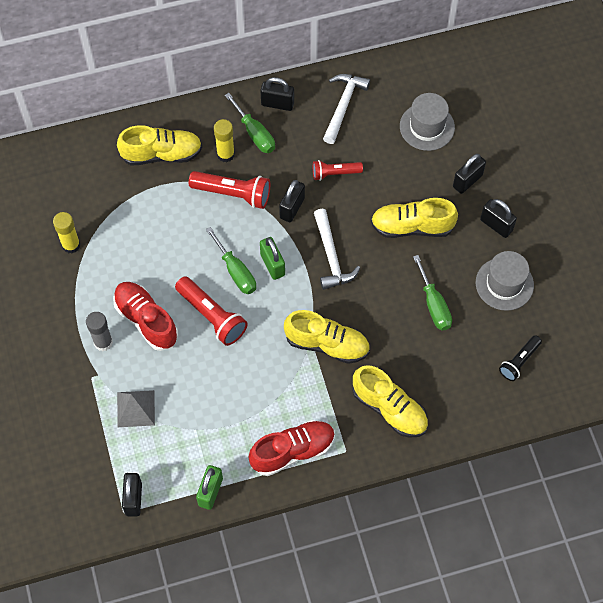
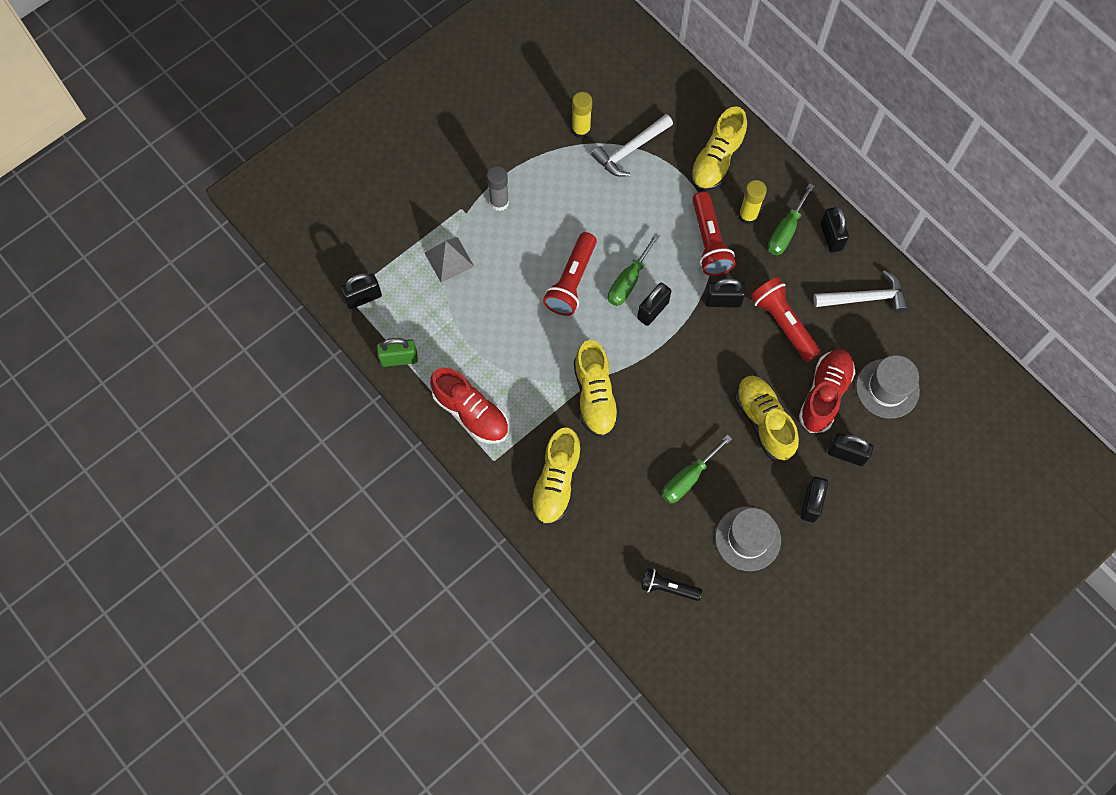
camera: 65 degrees right, 5 degrees up
(146, 320) = (539, 227): red shoe -> red shoe (824, 394)
(162, 154) = (716, 160): yellow shoe -> yellow shoe turned 60 degrees clockwise
(272, 264) = (653, 310): green padlock -> black padlock
(331, 256) = (690, 359): white hammer -> white hammer (630, 150)
(335, 173) = (783, 323): red flashlight -> red flashlight, size x1.60

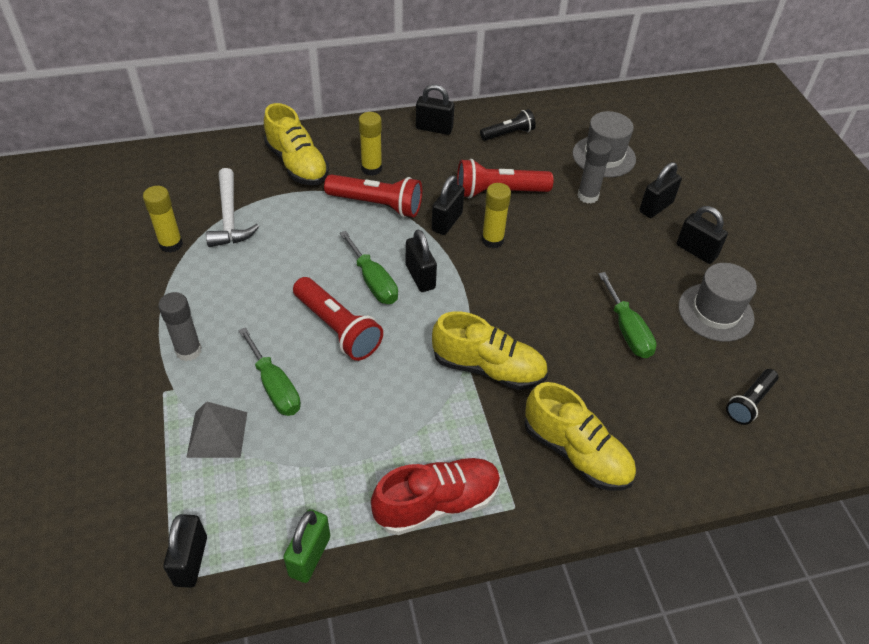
camera: 65 degrees left, 20 degrees down
(724, 343) = (492, 240): none -> yellow glue stick
(764, 421) = (593, 247): yellow shoe -> none
(785, 231) = (407, 152): green screwdriver -> green screwdriver (275, 387)
(824, 394) = (588, 196): red shoe -> grey glue stick
(865, 298) = (508, 134): white hammer -> black flashlight

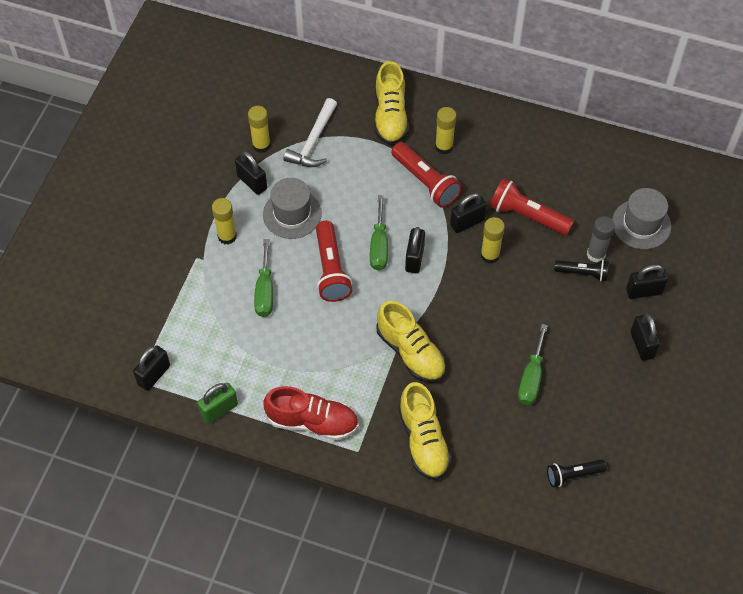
camera: 35 degrees right, 10 degrees up
(188, 351) = (227, 236): grey glue stick -> yellow glue stick
(217, 434) = (212, 304): grey pyramid -> none
(434, 128) = (520, 131): black padlock -> black padlock (252, 182)
(508, 134) = (578, 164): black flashlight -> black flashlight (583, 273)
(715, 312) = (611, 399): grey hat -> grey hat (292, 214)

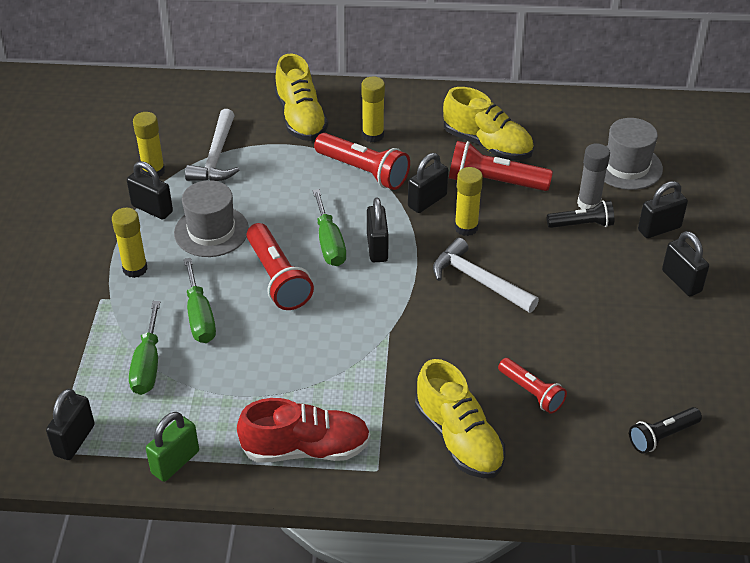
camera: 15 degrees left, 15 degrees down
(411, 352) = (407, 345): yellow shoe -> yellow shoe (487, 144)
(483, 307) = (479, 280): none -> white hammer
(489, 415) = (531, 392): none -> red flashlight
(531, 378) = (566, 341): green screwdriver -> green screwdriver (148, 365)

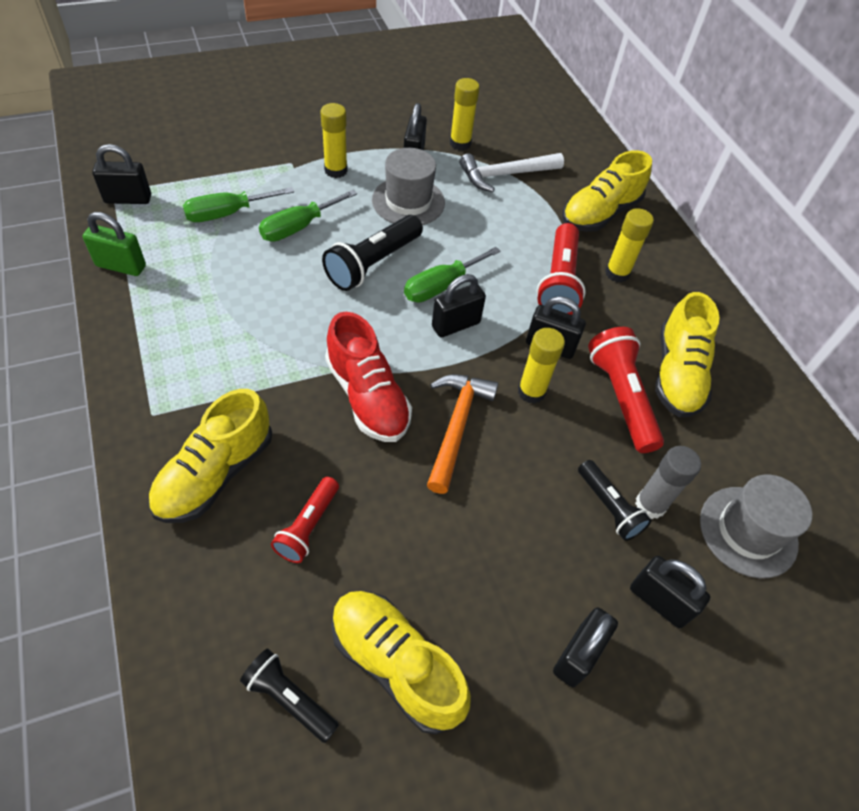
camera: 60 degrees right, 10 degrees up
(277, 278) = (373, 263): red flashlight -> black flashlight
(306, 449) = (163, 350): red shoe -> red shoe (367, 397)
(479, 280) = (456, 426): white hammer -> orange hammer
(656, 373) = (395, 664): none -> yellow shoe

